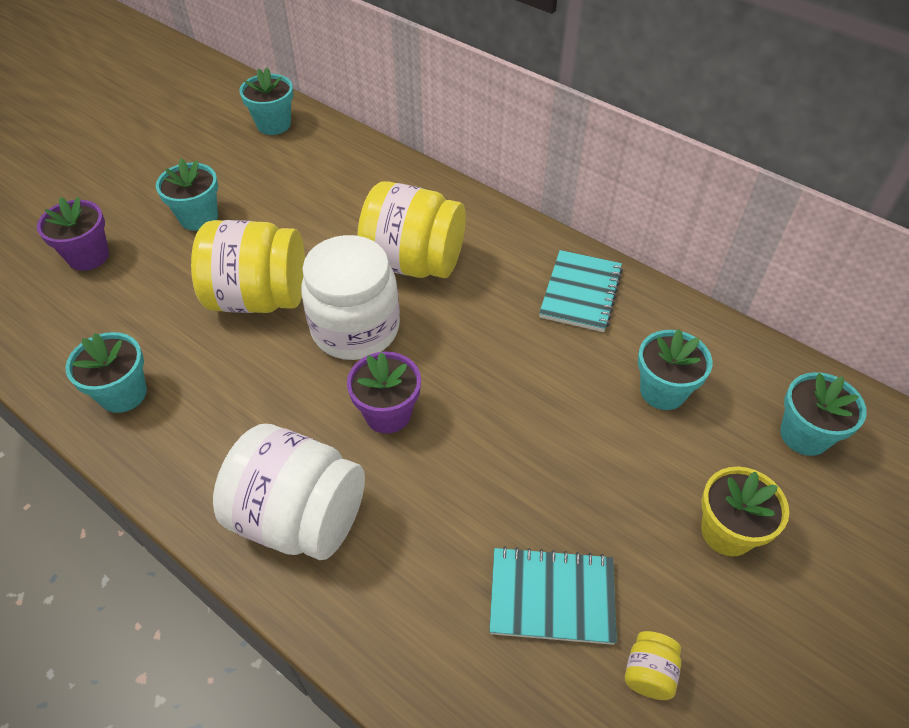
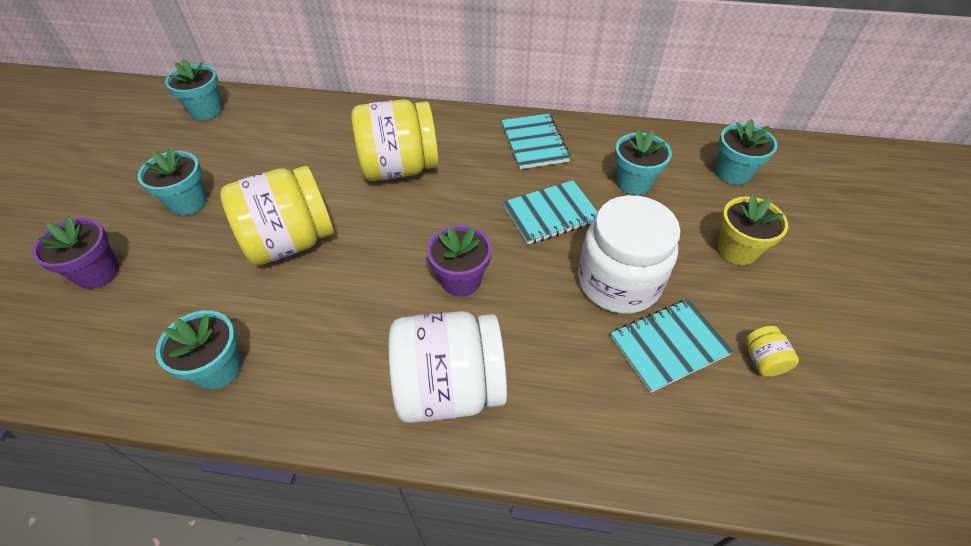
camera: 30 degrees left, 0 degrees up
(355, 329) = (389, 231): white jar -> white jar (618, 282)
(535, 385) = (550, 214): none -> turquoise notebook

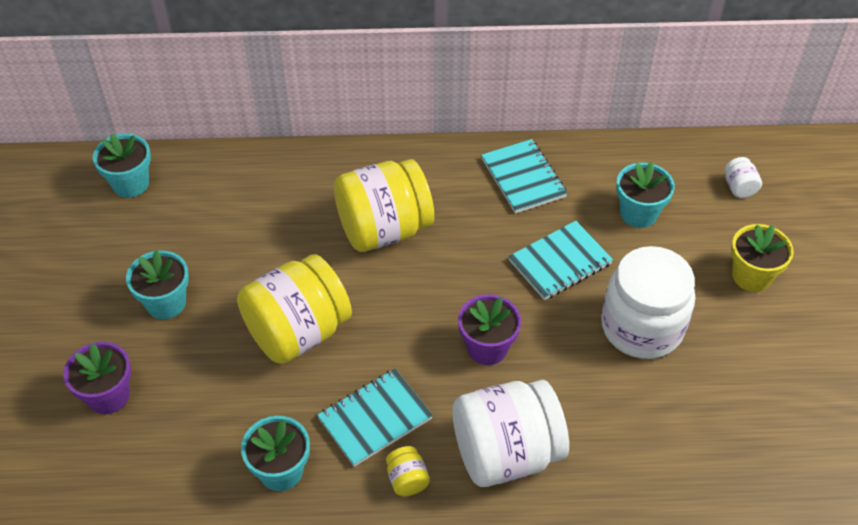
camera: 10 degrees left, 0 degrees up
(669, 346) = (698, 383): turquoise notebook -> turquoise notebook (375, 419)
(732, 173) = (739, 187): turquoise flower pot -> white jar
(762, 360) = (784, 384): yellow jar -> yellow jar (407, 480)

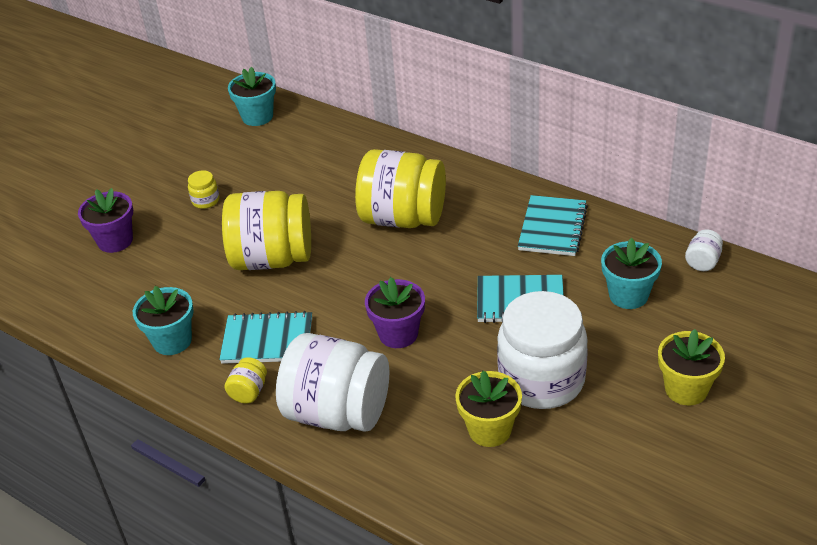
camera: 40 degrees right, 10 degrees down
(166, 303) = (205, 201): turquoise flower pot -> yellow jar
(643, 395) = (489, 430): none -> yellow flower pot
(739, 187) = (748, 316): white jar -> white jar (702, 262)

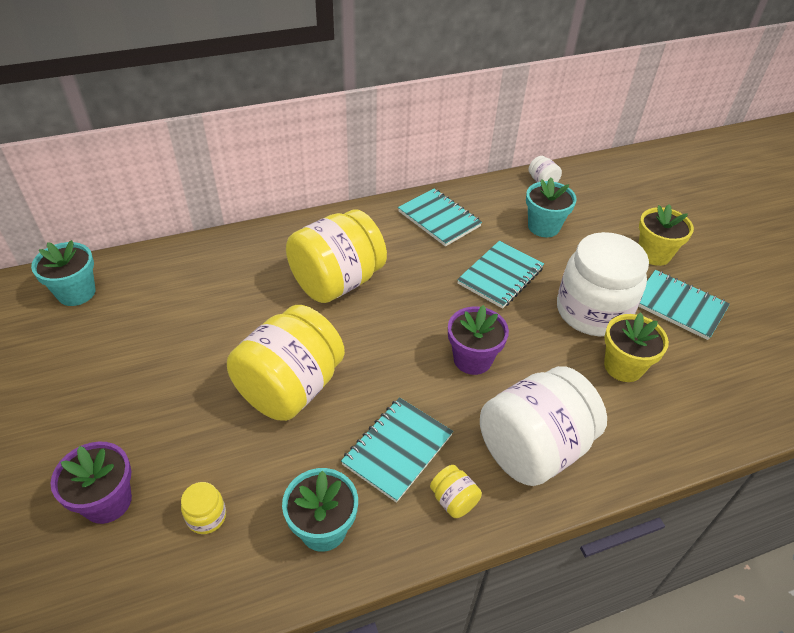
camera: 60 degrees left, 5 degrees up
(205, 201) = (145, 393): yellow jar -> yellow jar (206, 517)
(622, 438) = (679, 306): none -> turquoise notebook

